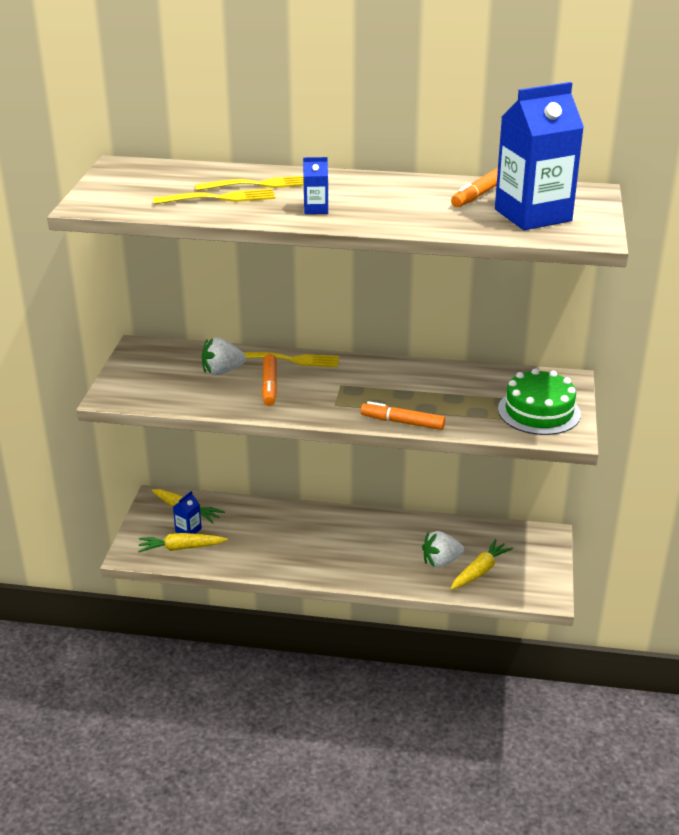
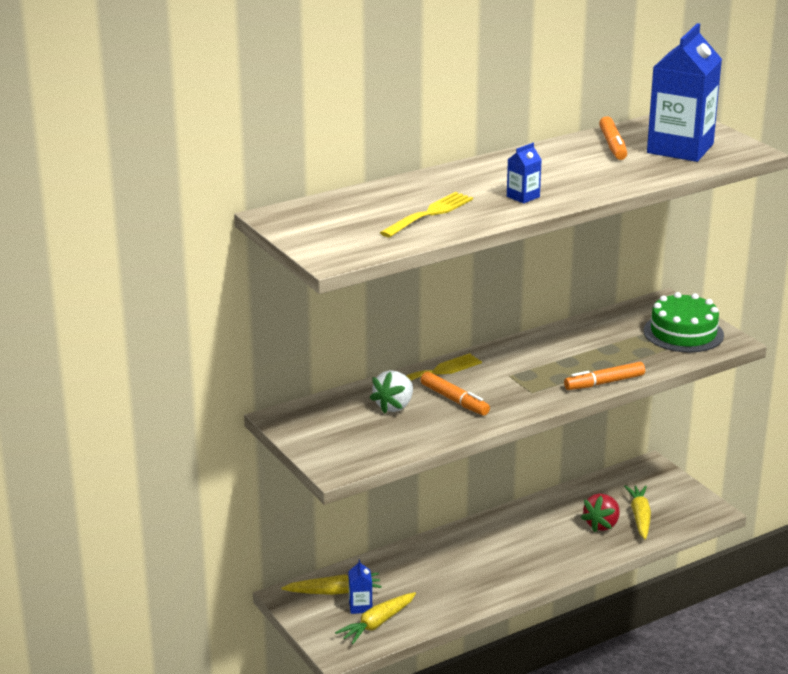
camera: 40 degrees left, 5 degrees down
(259, 185) = (434, 192): yellow fork -> none
(441, 561) = (602, 525): white strawberry -> red strawberry

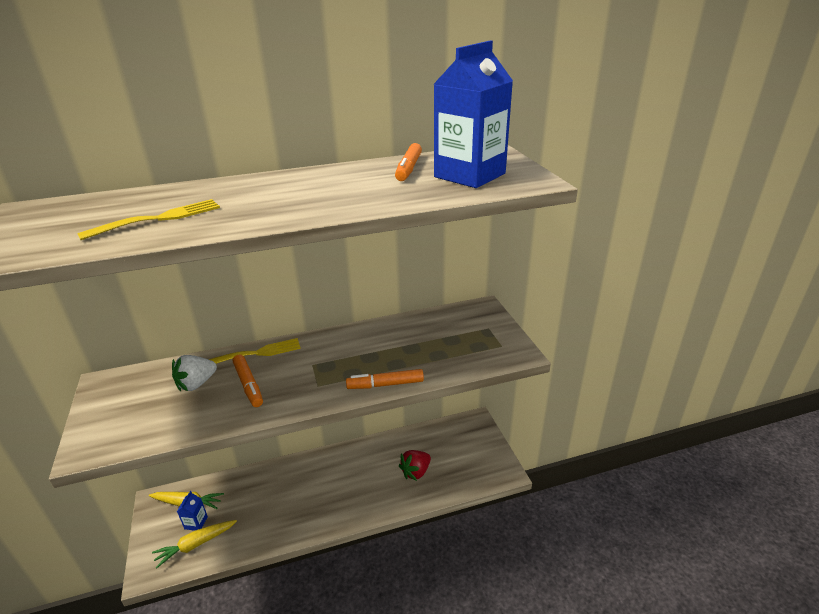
camera: 15 degrees right, 5 degrees up
(523, 197) = (269, 209): blue carton -> none
(640, 517) = (447, 469): yellow carrot -> none
(683, 333) = (482, 340): green cake -> none

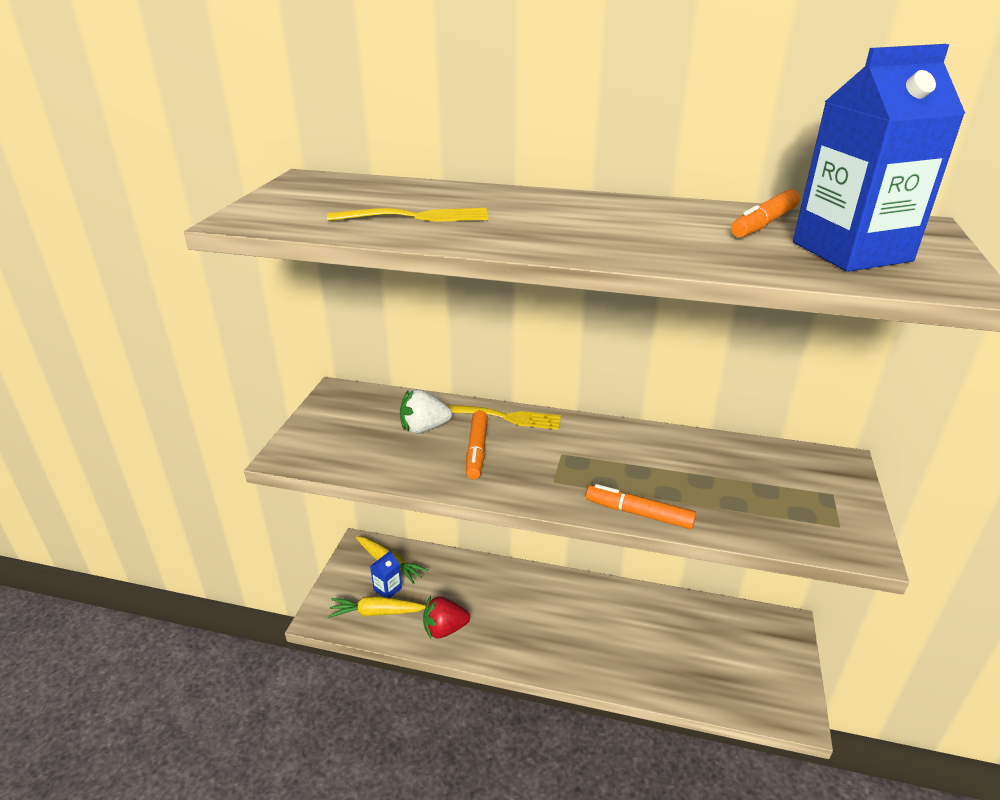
camera: 30 degrees right, 0 degrees up
(415, 472) = (665, 653): red strawberry -> red strawberry (444, 629)

